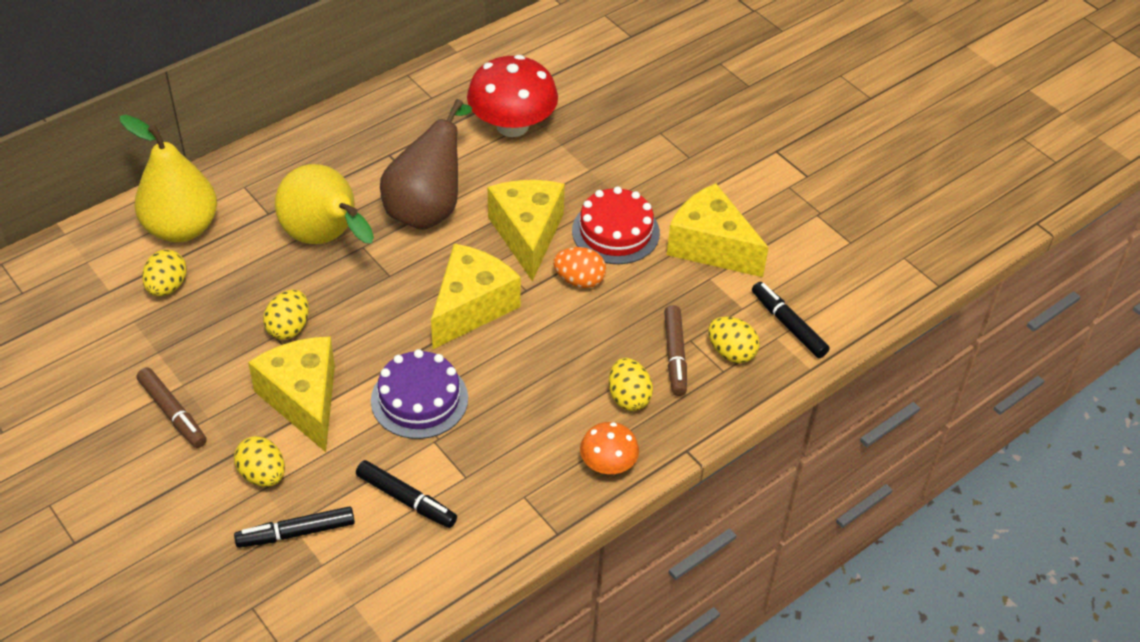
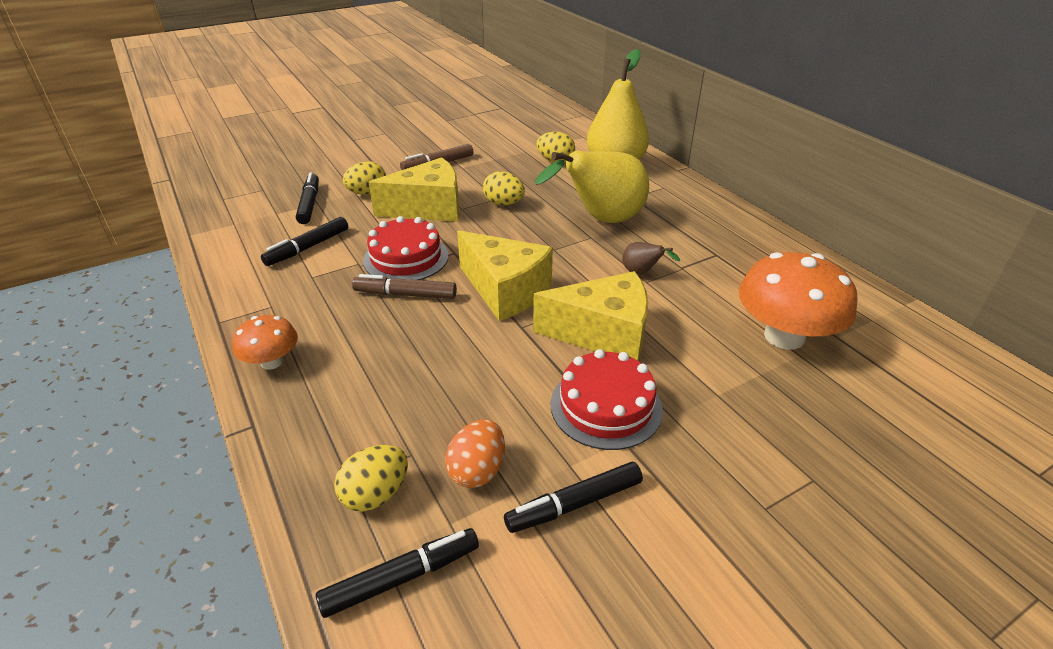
camera: 100 degrees right, 10 degrees down
(419, 399) = (406, 258): purple cake -> red cake
(428, 208) = (642, 273): brown pear -> brown pear, size x0.42
(512, 126) = (784, 336): red mushroom -> orange mushroom
(579, 280) = (528, 366): orange egg -> orange egg (477, 470)
(628, 397) = (348, 387): yellow egg -> none
(675, 355) = (391, 435): brown marker -> brown marker (405, 294)
(710, 246) = (574, 504): yellow cheese -> black marker

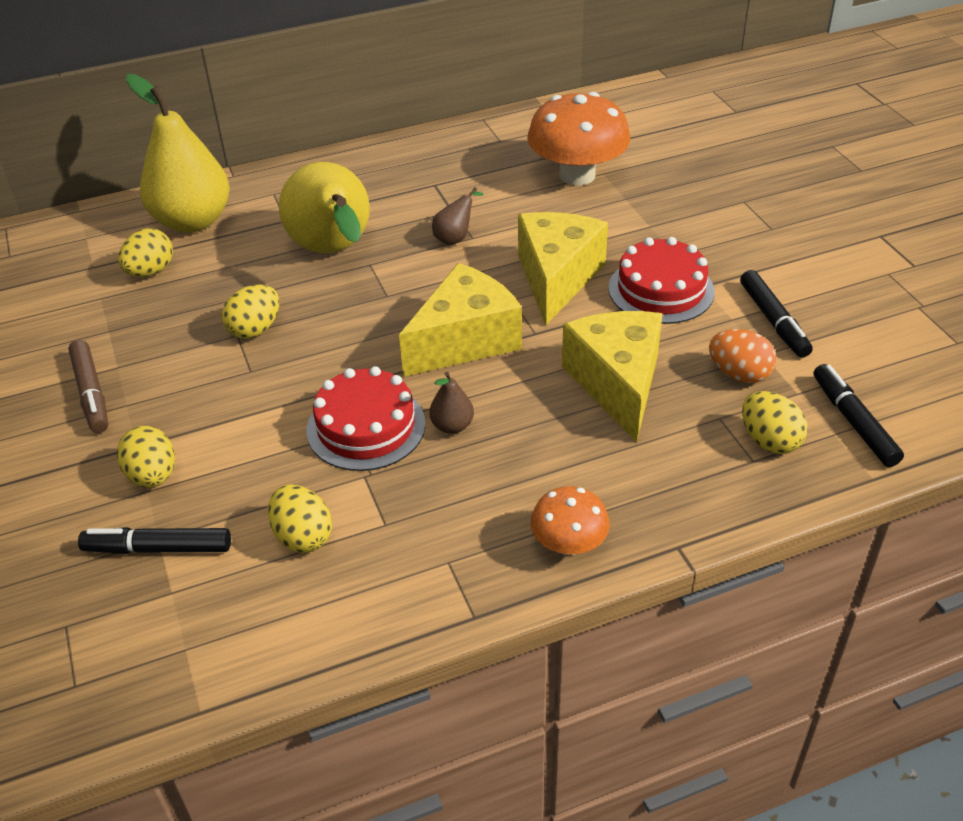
camera: 80 degrees left, 5 degrees up
(308, 248) = (303, 536): black marker -> yellow egg
(405, 294) = (452, 426): brown marker -> brown pear
(428, 208) = (236, 404): yellow cheese -> yellow cheese (617, 383)

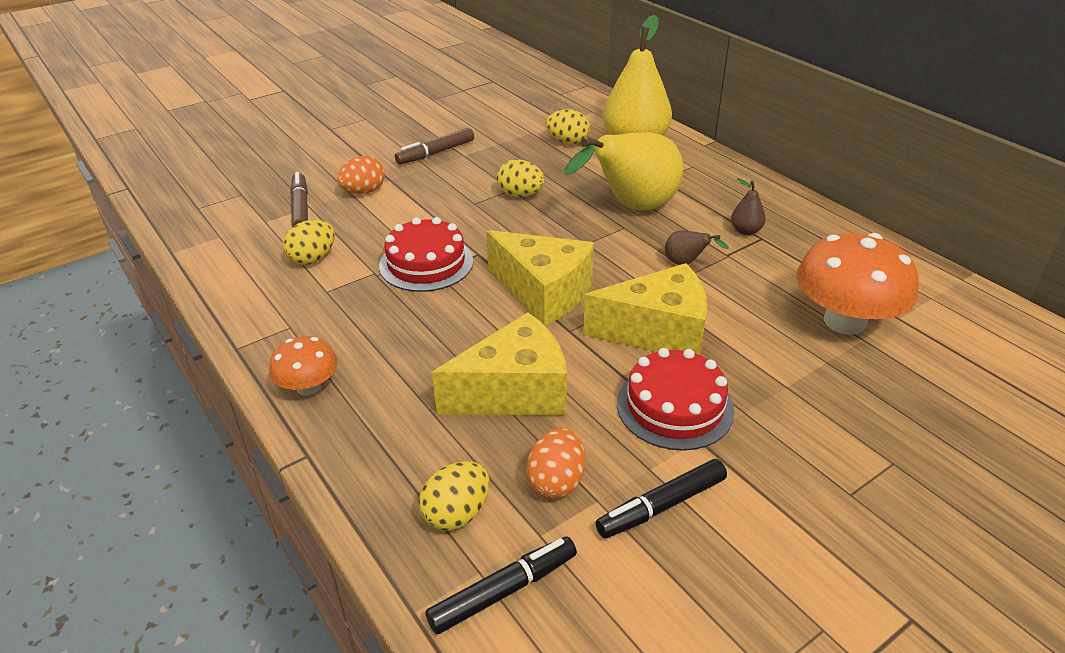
camera: 75 degrees right, 5 degrees down
(153, 476) = (364, 191): yellow egg -> orange egg
(158, 548) = (301, 208): black marker -> brown marker
(452, 426) = (436, 304): brown pear -> brown pear (746, 231)

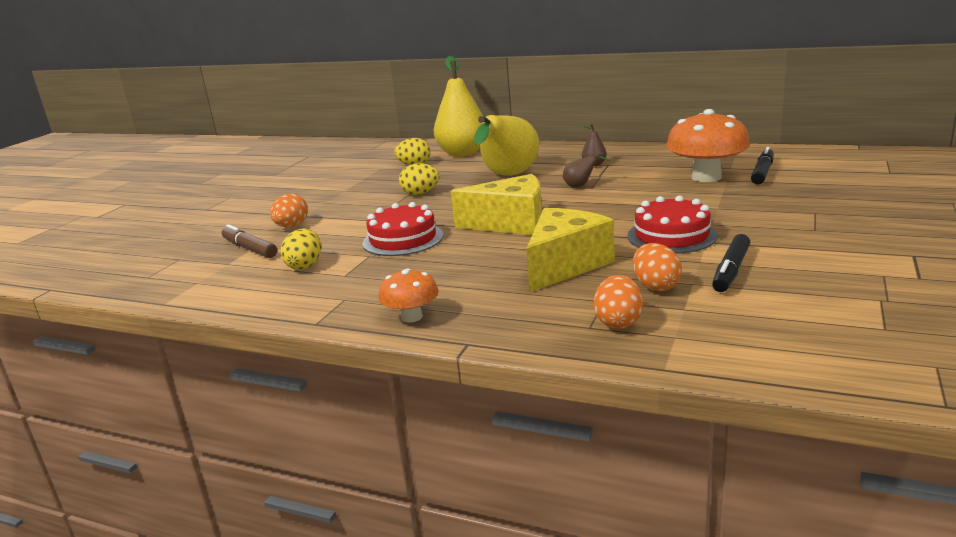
camera: 30 degrees left, 15 degrees down
(435, 153) = (320, 195): brown marker -> none
(457, 513) = (618, 322): yellow egg -> orange egg
(503, 591) = (703, 336): black marker -> black marker (762, 172)
(658, 332) = (611, 214): yellow cheese -> none

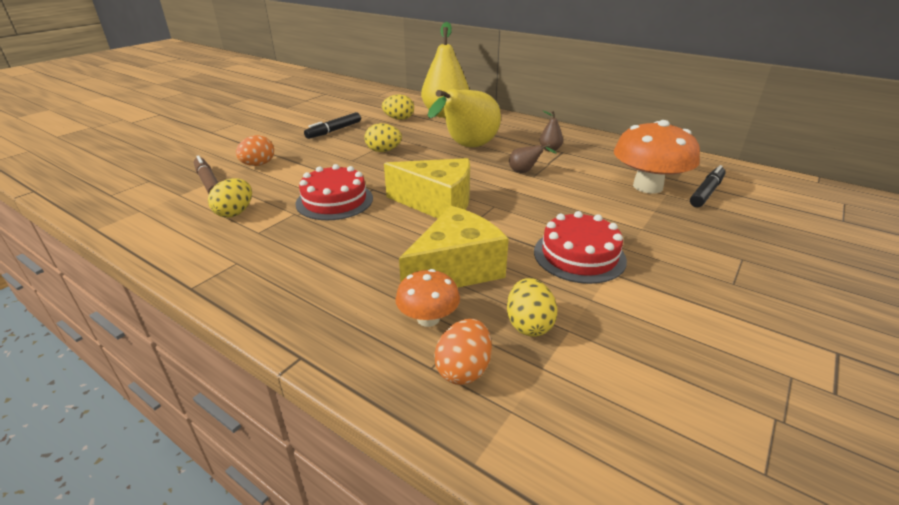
camera: 10 degrees right, 10 degrees up
(411, 317) = (275, 303): orange mushroom -> orange mushroom (428, 318)
(656, 286) = (529, 324): orange egg -> yellow egg
(731, 271) = (618, 322): black marker -> black marker (334, 131)

